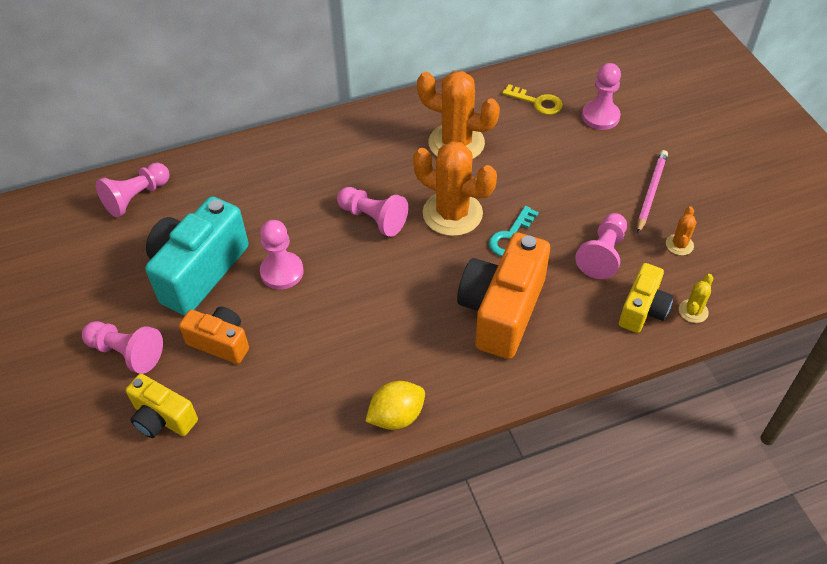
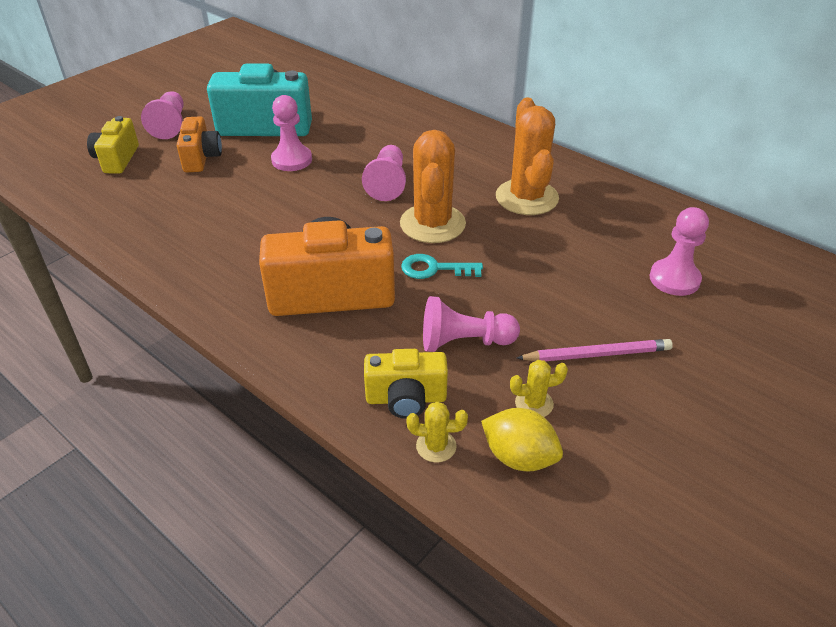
camera: 60 degrees right, 10 degrees down
(137, 197) = (319, 78): pink pawn -> none
(396, 416) = (169, 268): yellow lemon -> yellow lemon (519, 457)
(537, 102) = (642, 229): yellow key -> none
(679, 245) = (534, 403): orange cactus -> yellow cactus

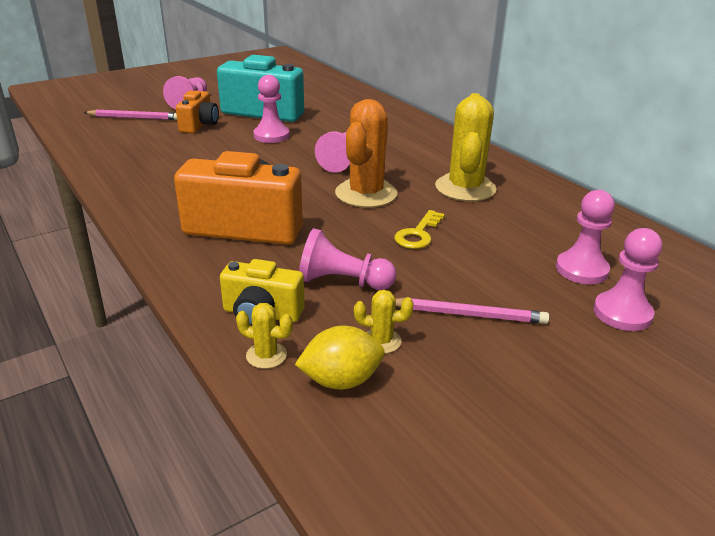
camera: 15 degrees right, 10 degrees down
(117, 159) = (134, 118): yellow camera -> pink pencil
(434, 269) = (348, 225): turquoise key -> none
(508, 266) = (418, 234): none -> yellow key
(519, 457) = (341, 380): yellow lemon -> yellow lemon turned 60 degrees counterclockwise
(526, 197) = (465, 188): orange cactus -> yellow cactus
(727, 322) = (622, 313): none -> pink pawn

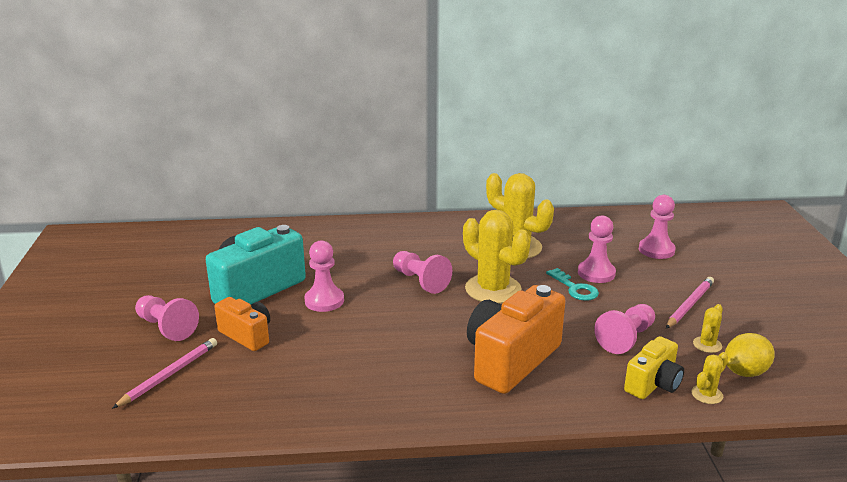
camera: 60 degrees left, 5 degrees down
(341, 380) = (745, 372): yellow lemon -> yellow lemon turned 45 degrees clockwise
(366, 194) = (493, 289): orange cactus -> yellow cactus
(418, 234) = (575, 288): yellow key -> turquoise key
(622, 313) = (709, 257): pink pawn -> pink pawn (596, 273)

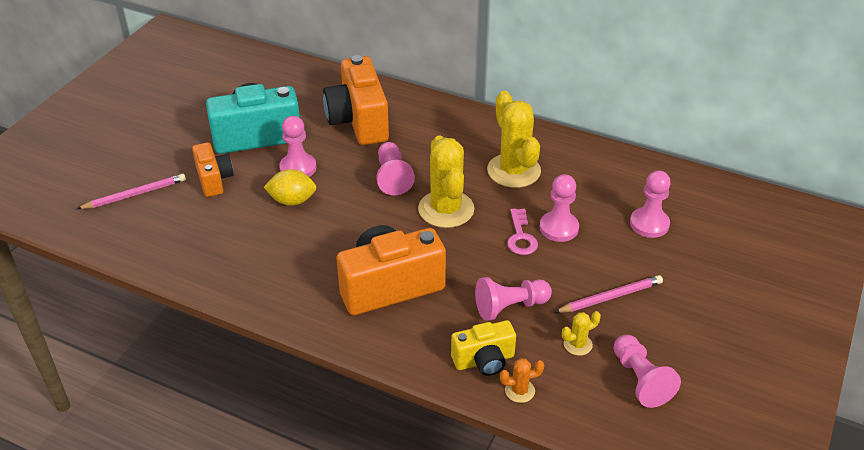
camera: 30 degrees right, 15 degrees up
(166, 327) = (165, 150): pink pawn -> pink pawn (640, 380)
(344, 251) = (358, 121): none -> orange camera
(575, 288) = (521, 237): turquoise key -> pink key
(707, 394) = (519, 391): yellow cactus -> orange cactus
(745, 372) = (580, 386): yellow lemon -> yellow lemon (292, 201)

